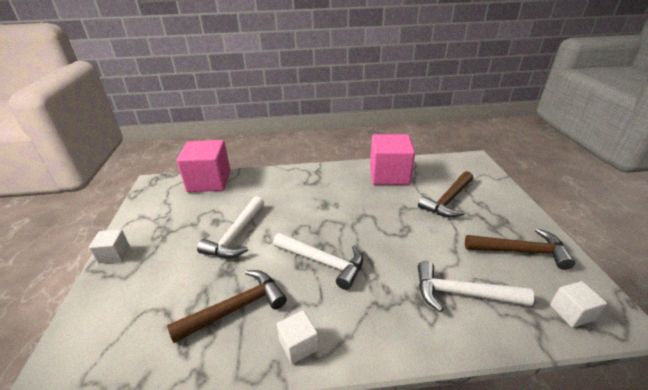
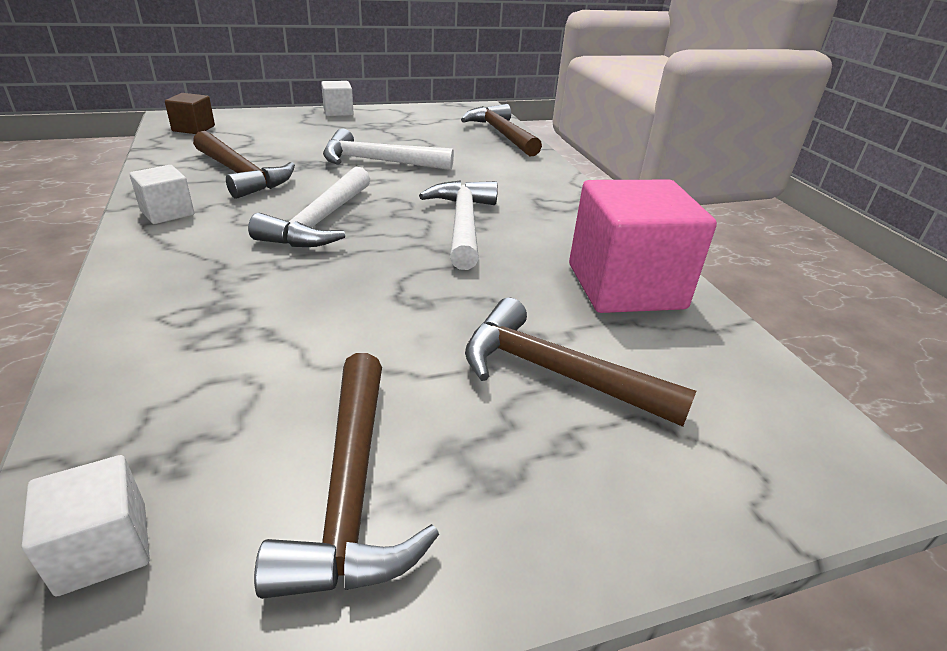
camera: 75 degrees right, 0 degrees up
(98, 360) = (193, 128): none -> brown cube
(209, 181) = (501, 134): pink cube -> brown hammer
(462, 294) = (218, 360): white hammer -> white hammer (463, 224)

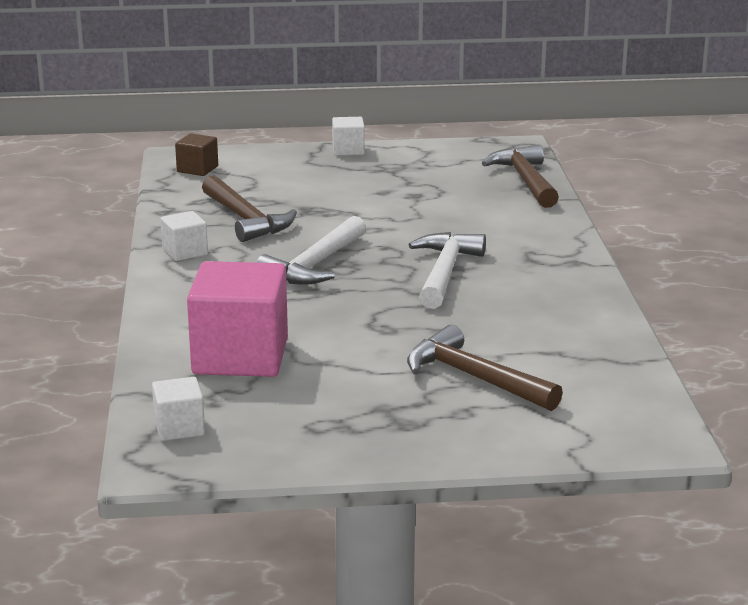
camera: 15 degrees right, 10 degrees down
(351, 490) = (316, 419): brown hammer -> none
(379, 162) = (380, 210): white hammer -> none
(625, 286) = (568, 328): pink cube -> pink cube (240, 356)

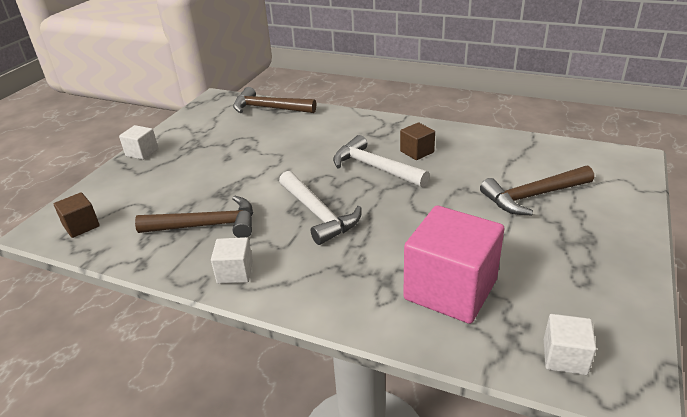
camera: 60 degrees left, 10 degrees up
(512, 289) = (417, 152): none -> brown cube

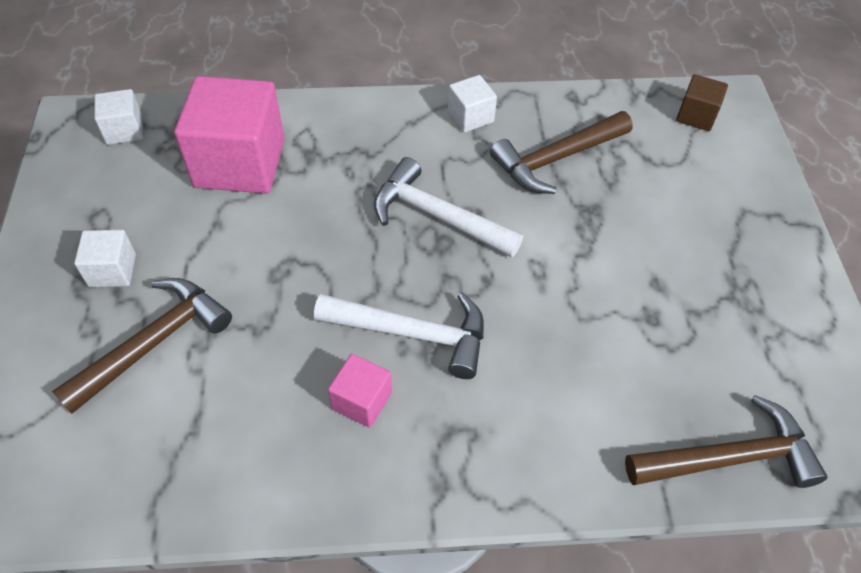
camera: 150 degrees right, 20 degrees up
(142, 152) = (796, 251): white cube -> white cube (112, 270)
(417, 152) = (362, 401): brown cube -> pink cube

